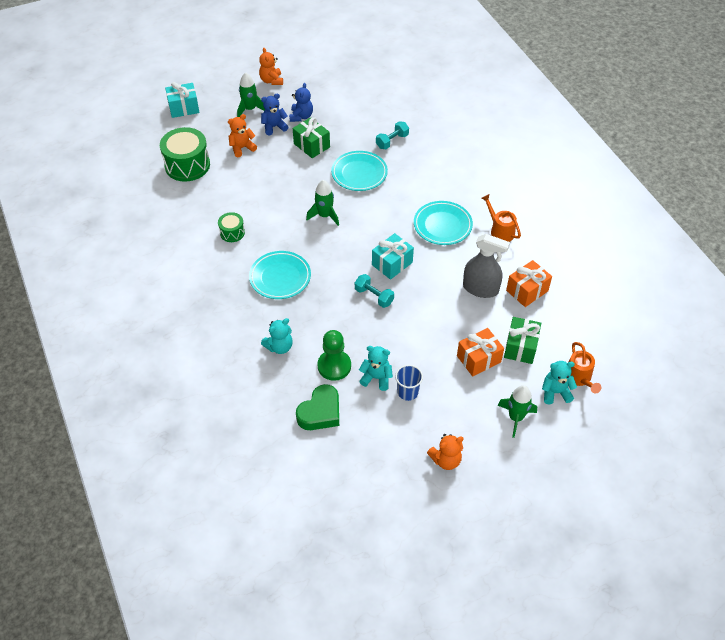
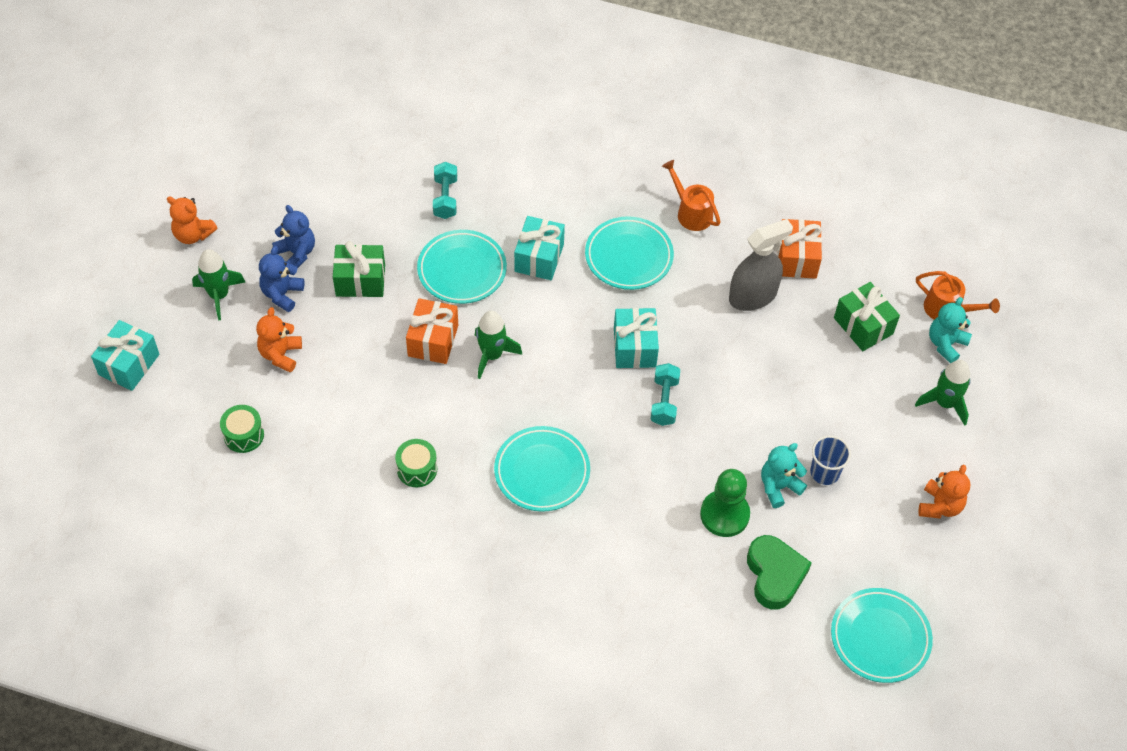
camera: 50 degrees left, 5 degrees up
(187, 165) = (244, 435): green drum -> green drum, size x0.52
(279, 347) = (645, 548): turquoise teddy bear -> none
(331, 487) = (880, 638): none -> turquoise plate
(374, 296) = (664, 401): turquoise dumbbell -> turquoise dumbbell turned 75 degrees counterclockwise
(400, 194) = (539, 258): none -> turquoise gift
(478, 359) = (843, 374): orange gift -> orange gift (433, 340)
(499, 230) = (690, 212): orange watering can -> orange watering can turned 45 degrees clockwise

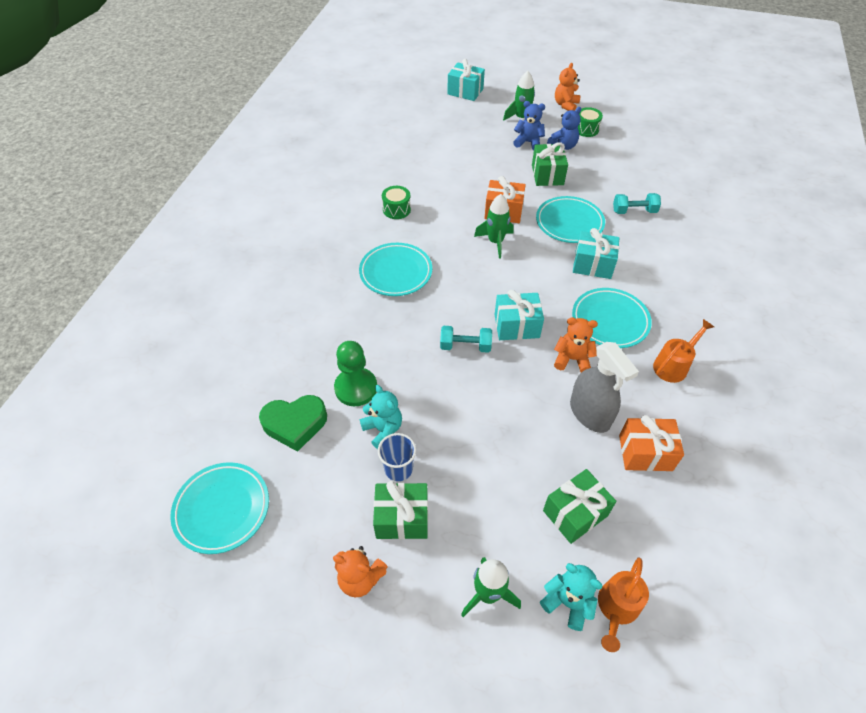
camera: 90 degrees right, 5 degrees down
(244, 435) = (419, 136): green drum -> green drum (586, 129)
(280, 354) = (481, 145): orange teddy bear -> orange teddy bear (572, 359)
(878, 470) = (402, 518): none -> green gift

